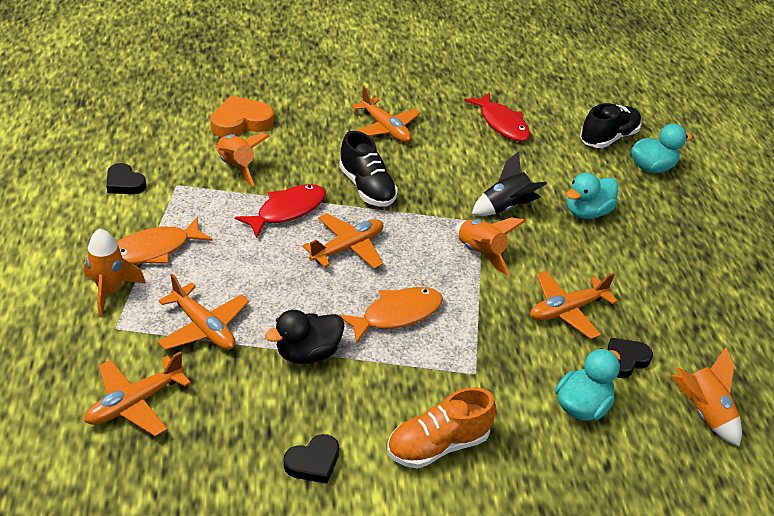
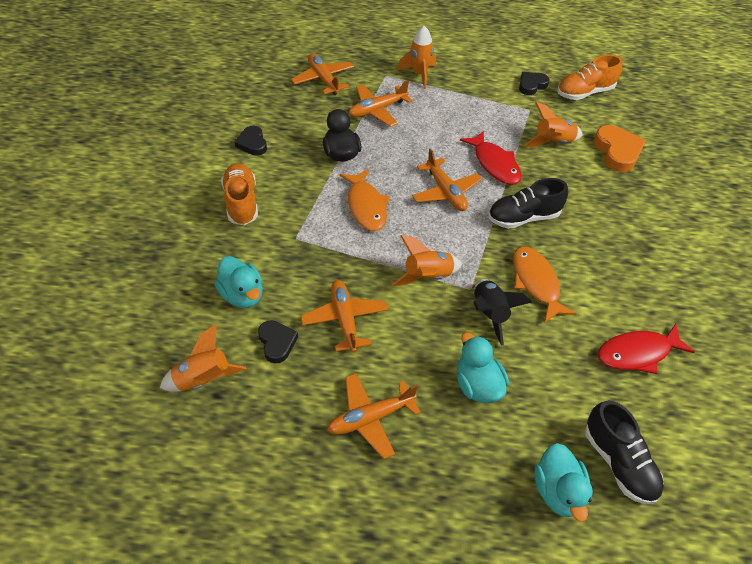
camera: 105 degrees right, 10 degrees up
(134, 141) = (584, 92): none -> orange shoe
(154, 250) = (456, 94): orange fish -> orange fish (536, 283)
(385, 128) = (617, 248): orange plane -> orange plane (370, 418)

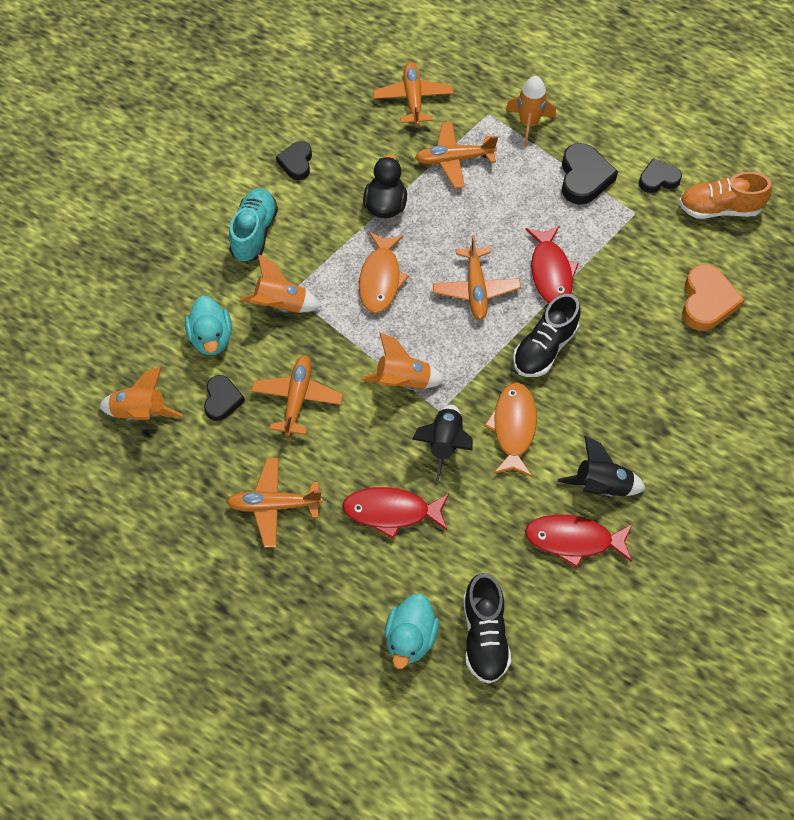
camera: 25 degrees right, 10 degrees up
(241, 202) = (254, 233): orange shoe -> turquoise shoe
(477, 385) = (391, 512): turquoise duck -> red fish
(479, 97) = (584, 178): none -> black heart
(523, 217) = (544, 348): black shoe -> black shoe turned 60 degrees counterclockwise
(552, 142) = (636, 265): orange rocket -> orange rocket (281, 305)
(630, 303) = (601, 486): none -> black rocket

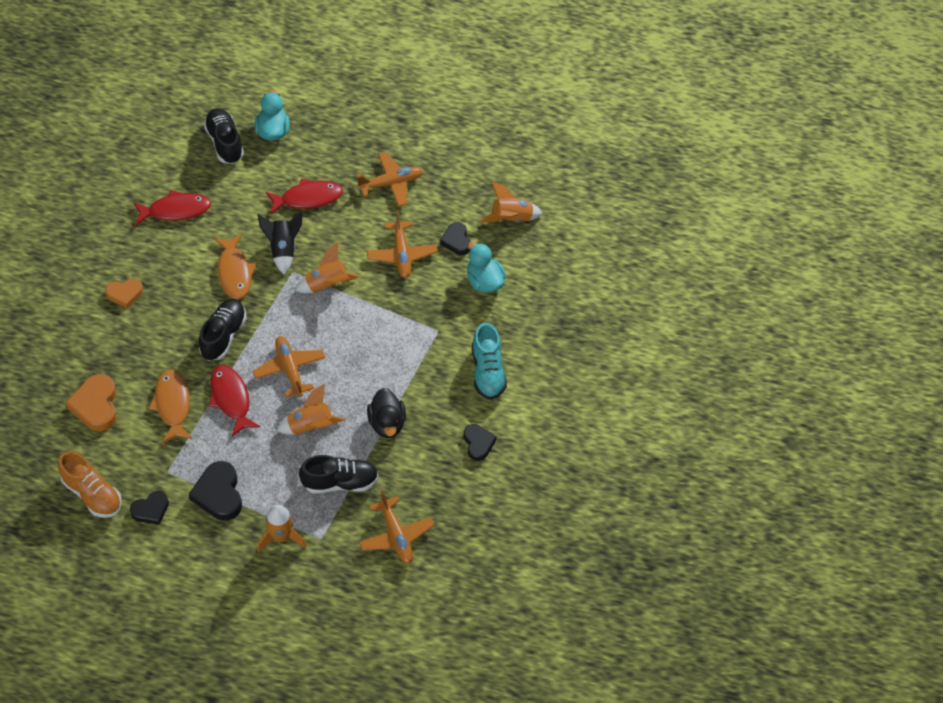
camera: 160 degrees right, 5 degrees down
(281, 305) = (441, 319): orange rocket -> orange rocket (310, 426)
(380, 279) = (370, 359): orange fish -> orange fish (172, 405)
(454, 160) = (340, 482): orange plane -> black shoe
(601, 486) = (162, 248): black rocket -> none
(658, 433) = (124, 294): none -> orange heart
(719, 209) = (92, 494): orange shoe -> orange shoe turned 60 degrees clockwise

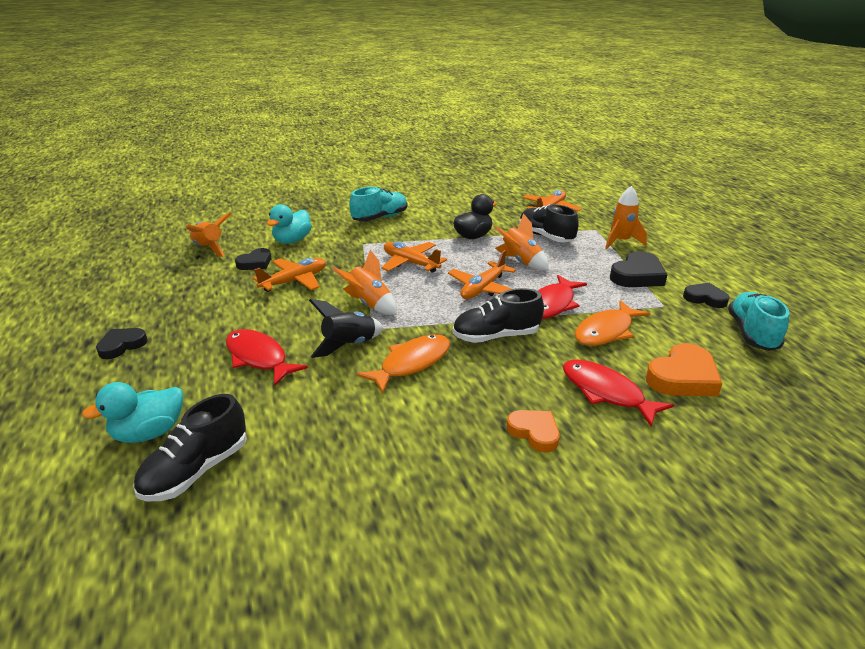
camera: 120 degrees left, 25 degrees down
(92, 494) = (752, 333): orange shoe -> turquoise shoe
(176, 210) = (361, 456): red fish -> red fish (606, 392)
(391, 183) = (200, 315): orange plane -> orange plane (410, 263)
(478, 443) = (443, 206): black heart -> black heart (122, 345)

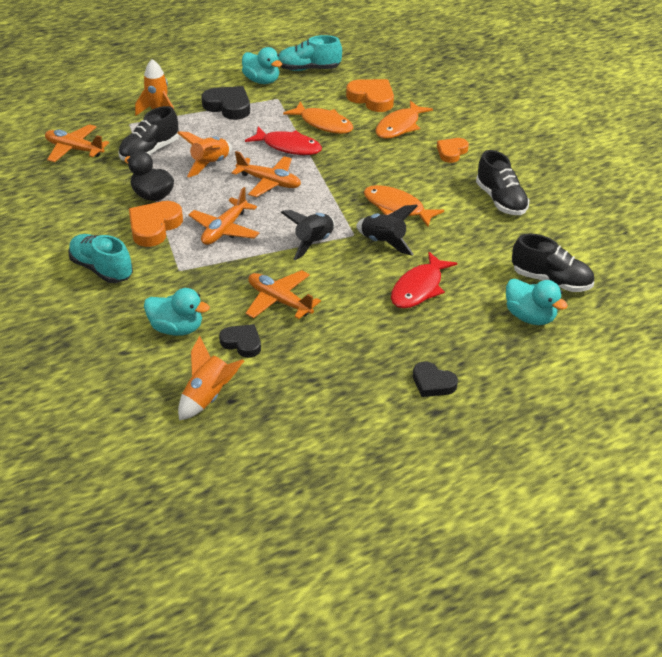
camera: 100 degrees left, 10 degrees up
(369, 304) = (314, 243): orange rocket -> black rocket
(426, 236) = (154, 227): none -> orange heart
(496, 336) = (346, 171): black shoe -> black shoe (501, 200)
(606, 392) = (400, 126): red fish -> orange fish
(705, 298) = (262, 81): black heart -> turquoise duck

